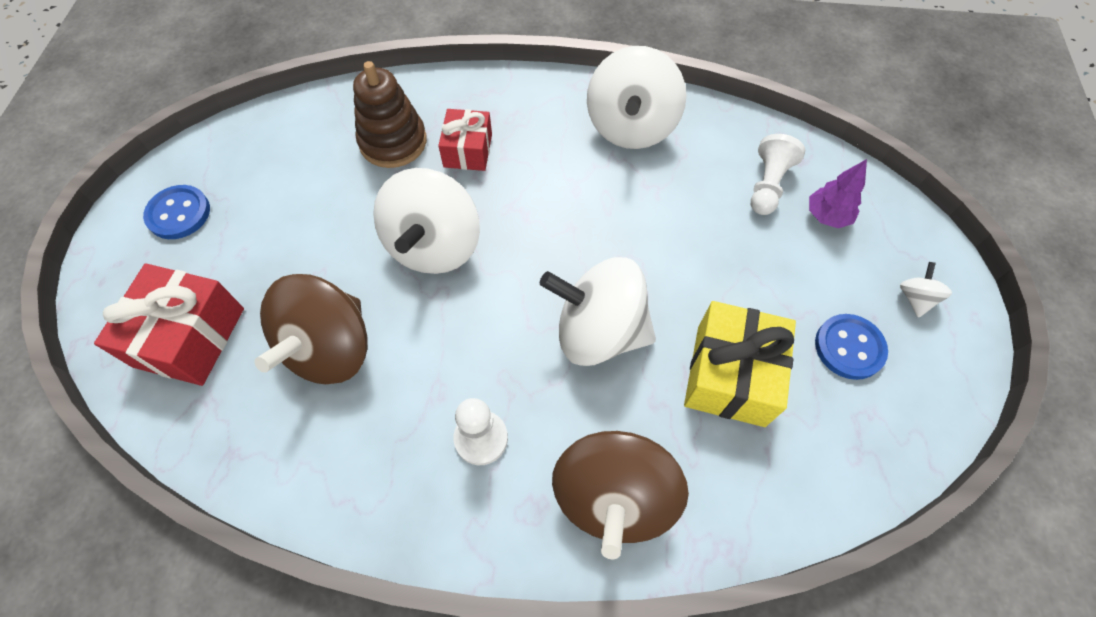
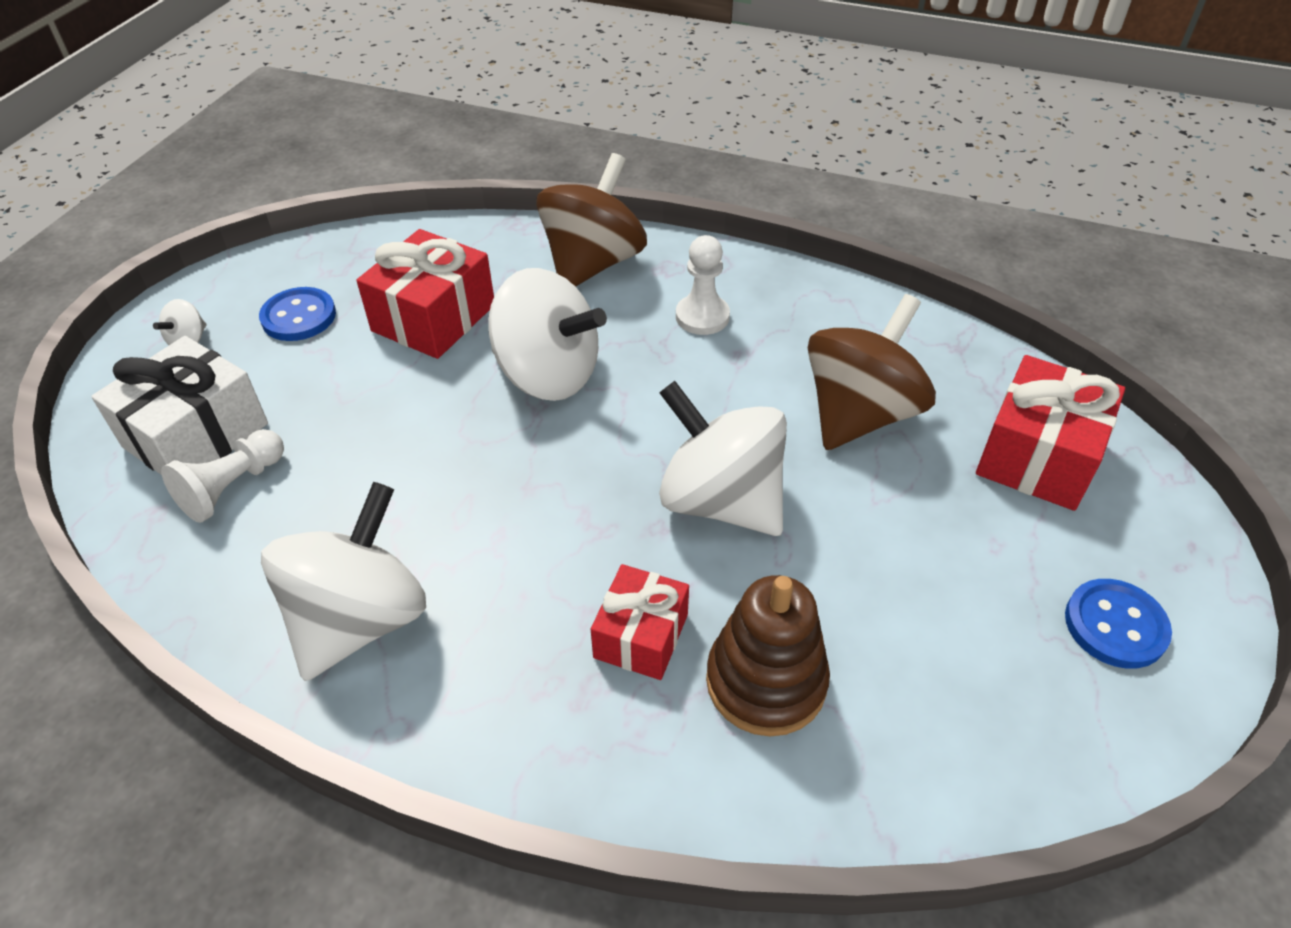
camera: 165 degrees left, 15 degrees down
(434, 246) = (720, 500): white spinning top -> white spinning top turned 75 degrees counterclockwise
(730, 375) = (434, 318): yellow gift -> red gift
(827, 216) = (196, 435): purple tree -> white gift

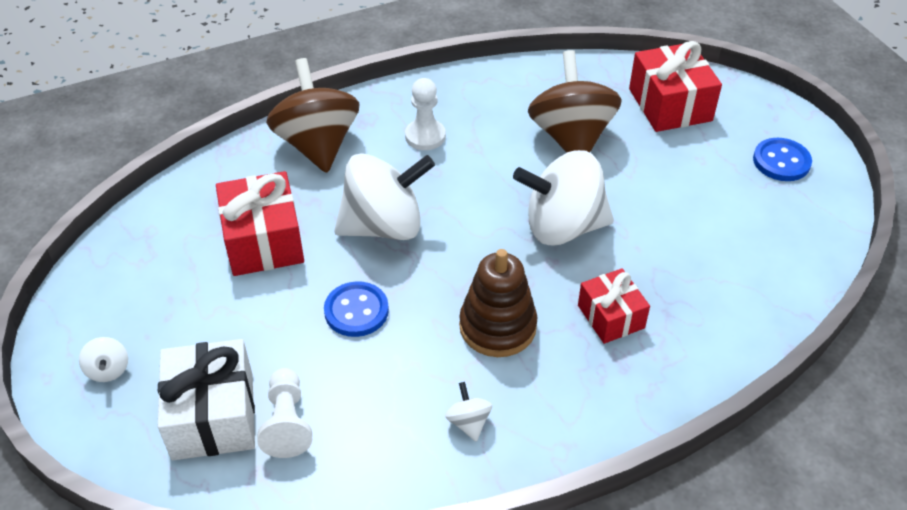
camera: 45 degrees left, 0 degrees up
(299, 317) = (167, 301): blue button -> blue button (356, 311)
(360, 620) = (468, 422): white spinning top -> white spinning top, size x0.41
(766, 681) = (686, 292): brown stacking toy -> brown stacking toy (497, 326)

